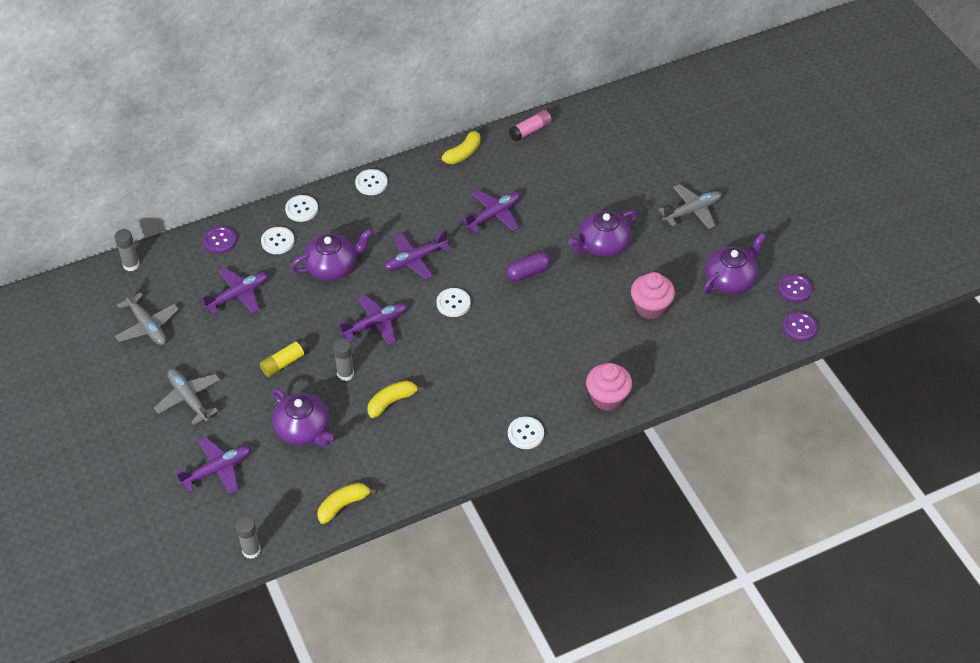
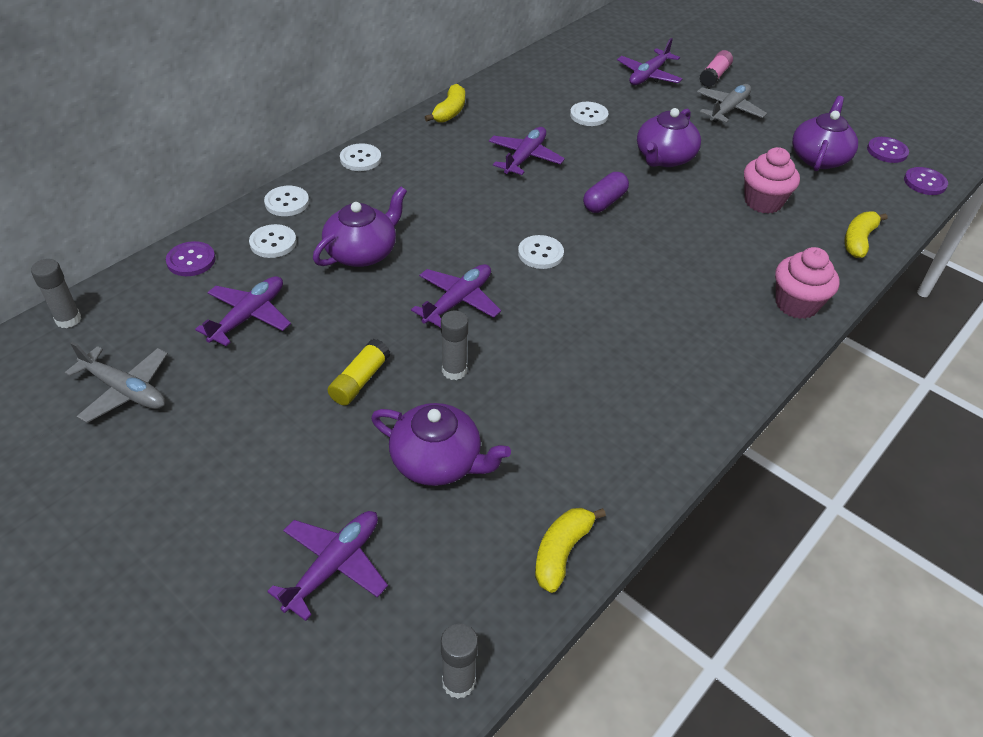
camera: 25 degrees left, 5 degrees down
(189, 398) = (236, 472): grey plane -> none
(391, 402) = (539, 387): yellow banana -> yellow banana (858, 240)
(415, 260) = (463, 220): purple plane -> purple plane (648, 75)
(525, 434) = (736, 373): white button -> white button (588, 115)
(530, 130) = (509, 79): pink glue stick -> pink glue stick (714, 76)

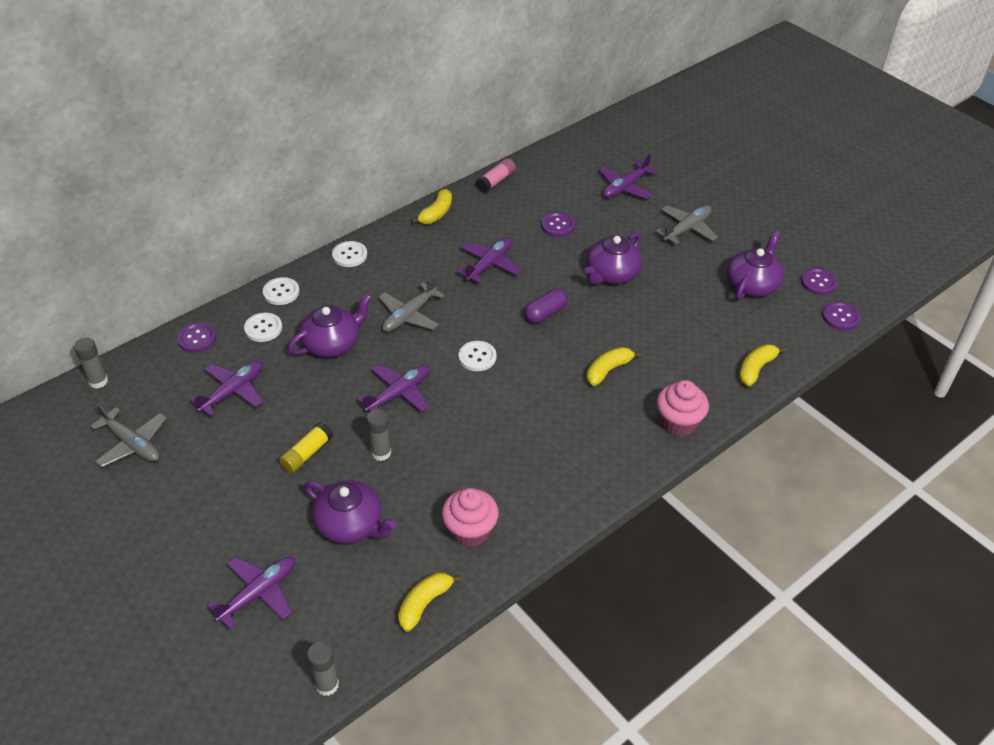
camera: 10 degrees right, 0 degrees up
(447, 215) = (409, 315): none -> grey plane
(588, 115) = (557, 226): white button -> purple button
(696, 255) = (608, 370): none -> yellow banana
(714, 76) = (686, 192): pink glue stick -> pink glue stick (496, 181)
(763, 202) = (685, 324): pink cupcake -> pink cupcake (470, 531)

